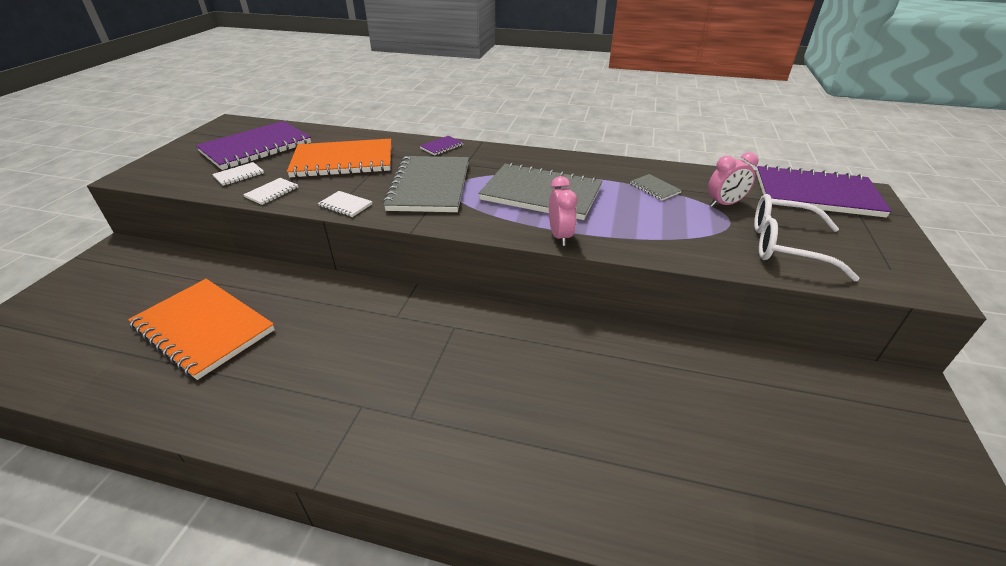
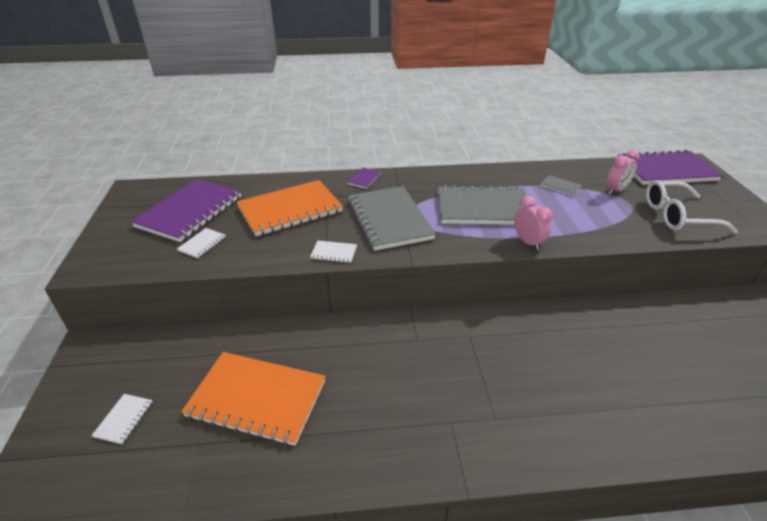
camera: 20 degrees left, 0 degrees up
(272, 192) = (253, 255): white notebook -> white notebook (124, 419)

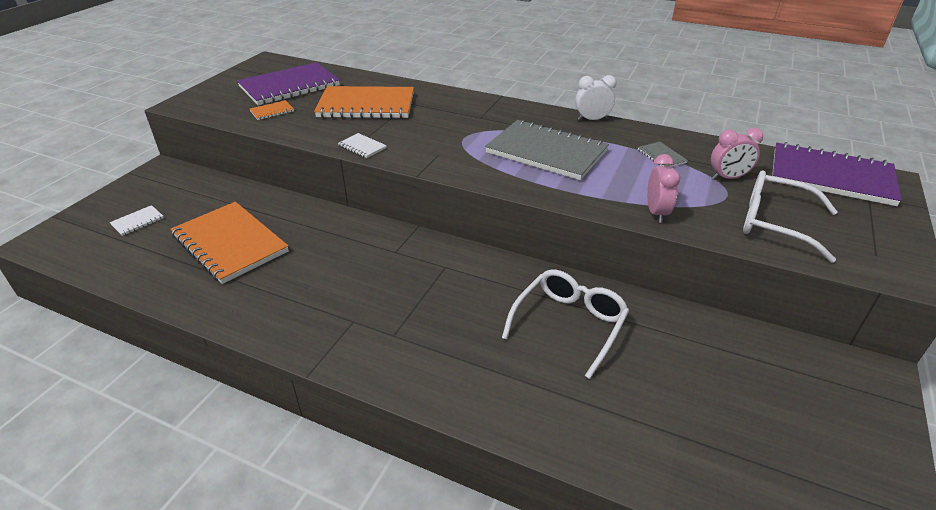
camera: 30 degrees right, 0 degrees up
(202, 244) = (272, 111): white notebook -> orange notebook
(365, 179) = (461, 98): purple notebook -> none
(389, 219) = (441, 136): grey notebook -> none
(483, 170) = (592, 119): none -> white clock
(528, 242) = (553, 193): pink clock -> pink clock (656, 213)
(600, 345) = (569, 324): none -> white glasses

